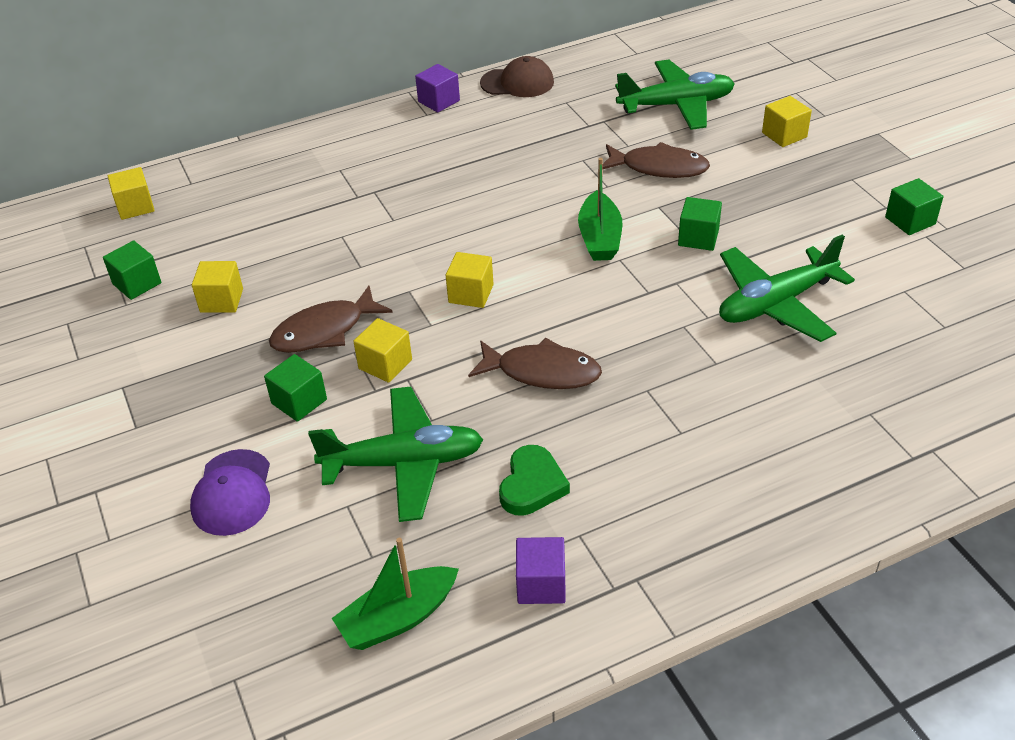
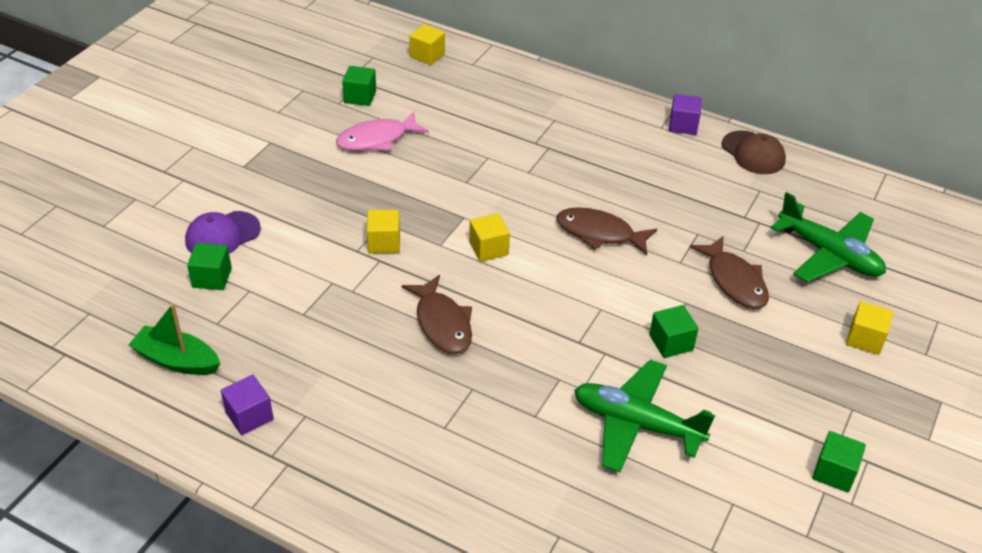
camera: 50 degrees right, 0 degrees up
(221, 300) = (377, 139): yellow cube -> pink fish
(299, 401) = (318, 222): green cube -> green cube (212, 278)
(324, 331) = (390, 199): brown fish -> brown fish (599, 233)
(403, 463) = (303, 297): green plane -> none
(532, 485) = (332, 370): green heart -> none
(600, 238) = (614, 286): green boat -> none

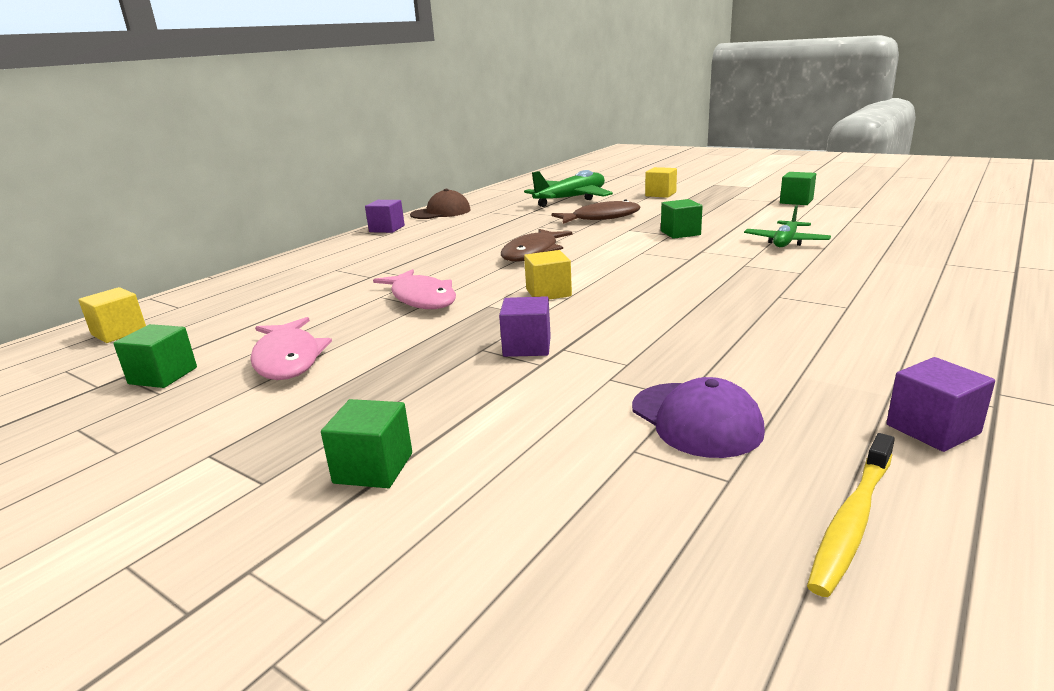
camera: 80 degrees left, 20 degrees down
(177, 360) = (852, 521): green boat -> yellow toothbrush
(212, 278) = (601, 496): green cube -> green cube (373, 468)
(222, 235) = (473, 492): purple cap -> purple cap (696, 419)
(384, 243) = (527, 346): yellow cube -> purple cube
(442, 323) = (679, 311): brown fish -> none
(480, 180) = (421, 298): none -> pink fish
(636, 424) = (785, 242): green plane -> green plane, size x0.61

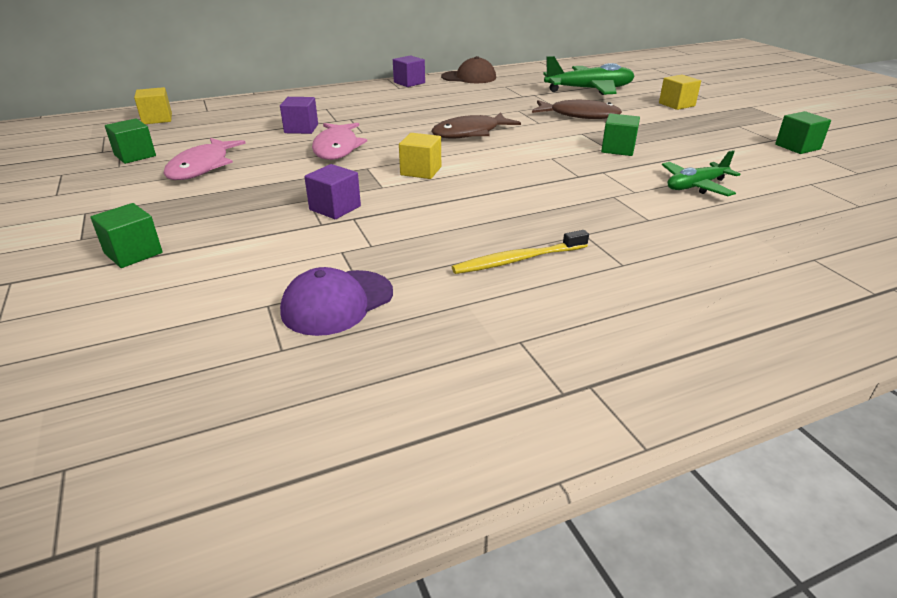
camera: 30 degrees right, 10 degrees up
(696, 419) = (337, 302): purple cap -> purple cap turned 45 degrees clockwise
(852, 521) = (296, 411): yellow toothbrush -> yellow toothbrush (517, 260)
(932, 429) = (475, 385): purple cube -> purple cube (301, 129)

